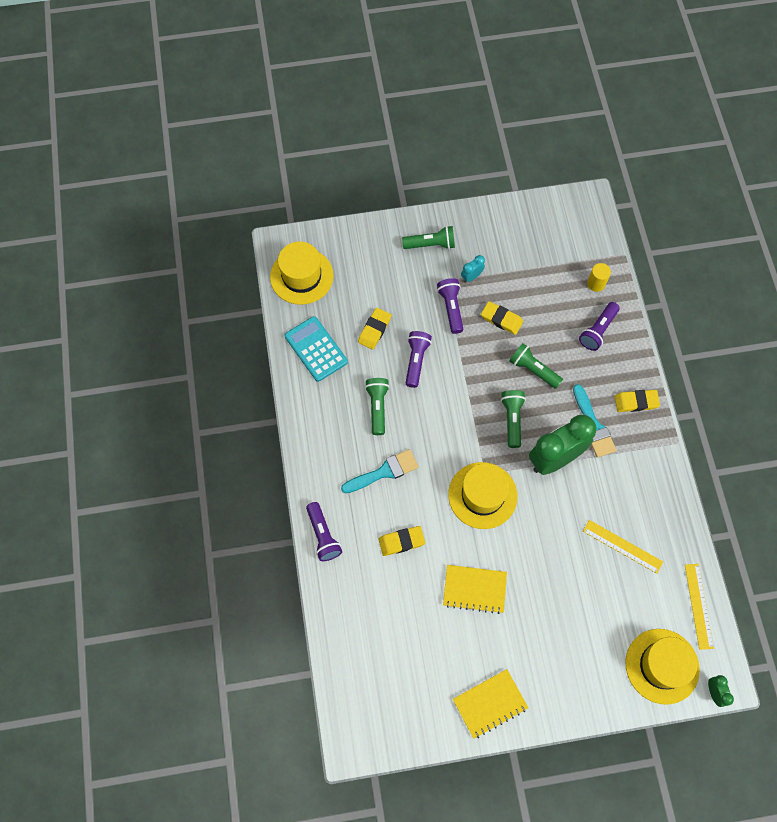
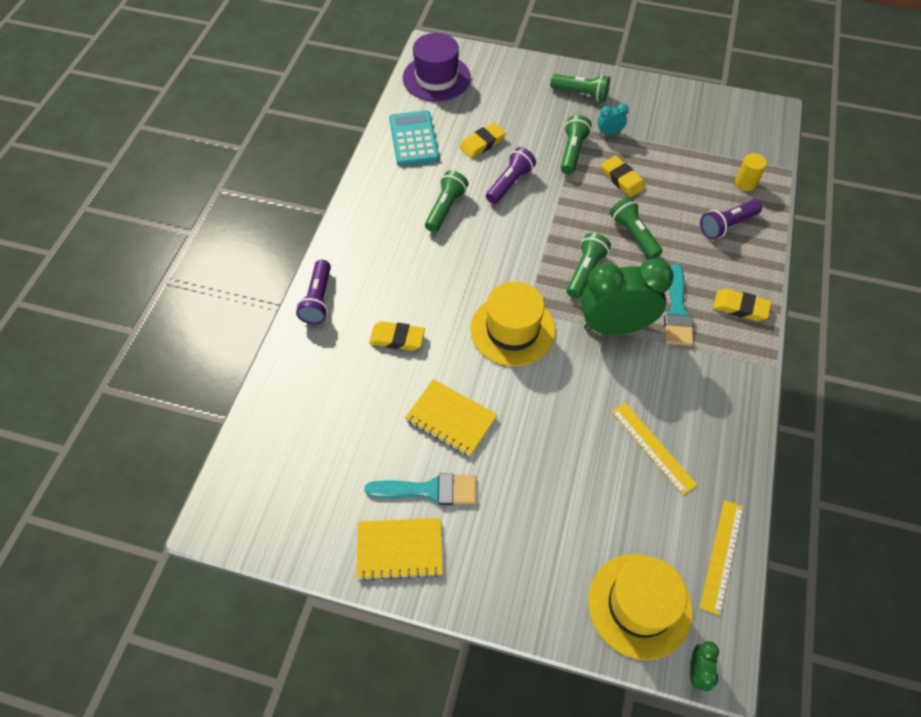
camera: 25 degrees right, 10 degrees down
(301, 276) = (436, 78): yellow hat -> purple hat
(384, 472) = (418, 267): turquoise brush -> turquoise brush (429, 490)
(451, 308) = (572, 152): purple flashlight -> green flashlight

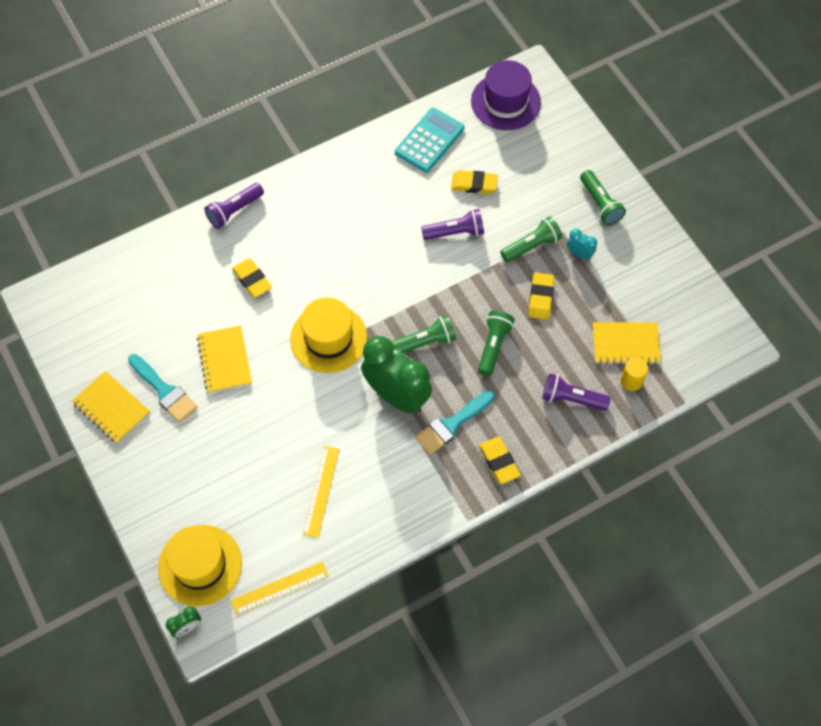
camera: 45 degrees right, 5 degrees up
(445, 208) = (388, 214): green flashlight -> none
(711, 164) = (625, 344): none -> yellow notebook

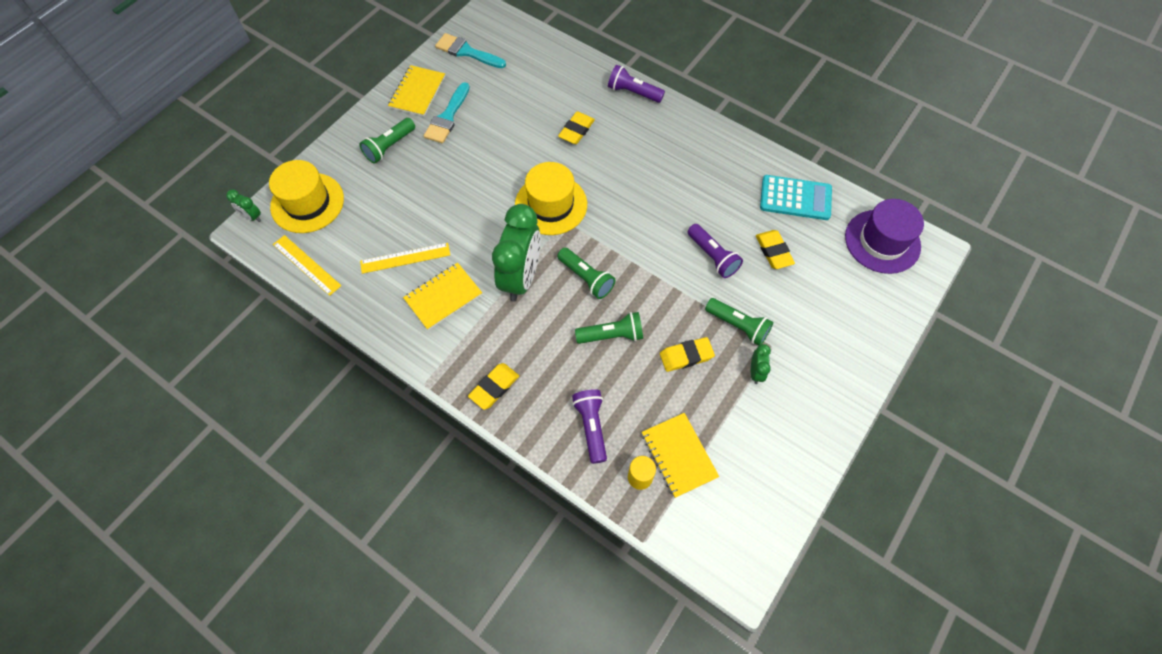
camera: 65 degrees right, 0 degrees up
(224, 360) = (493, 143): yellow notebook -> yellow notebook (443, 297)
(451, 424) = (514, 332): turquoise brush -> turquoise brush (467, 52)
(579, 254) = (755, 372): turquoise clock -> green clock
(600, 204) = (825, 369): green flashlight -> green flashlight (389, 146)

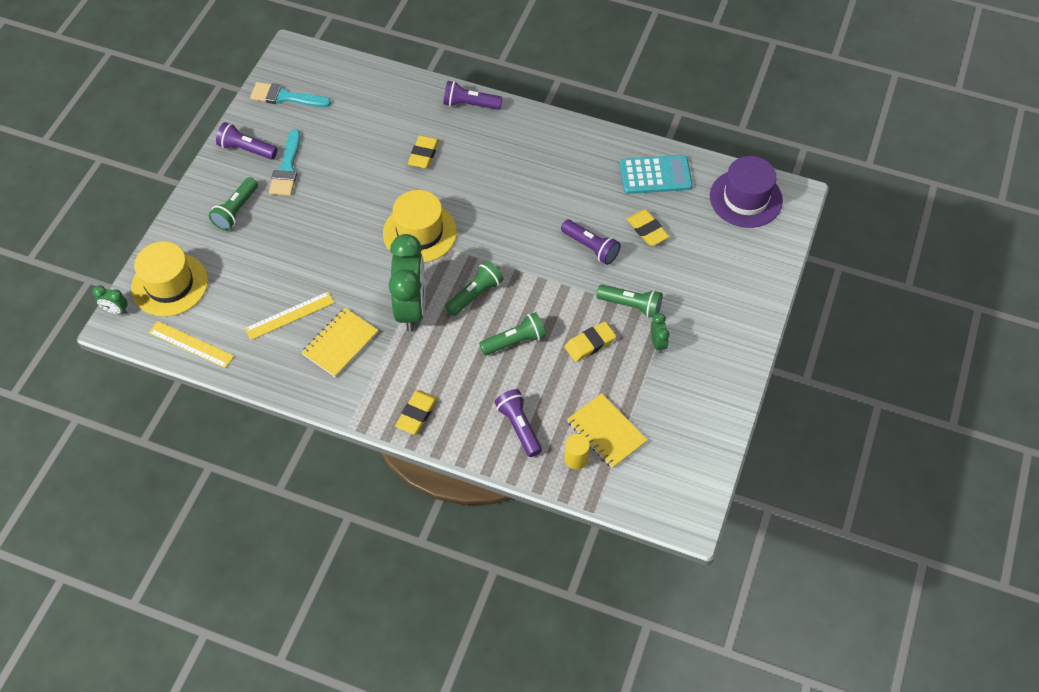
camera: 15 degrees left, 5 degrees down
(417, 92) = (247, 149): yellow notebook -> purple flashlight
(586, 278) = (475, 294): green flashlight -> green flashlight turned 75 degrees counterclockwise

